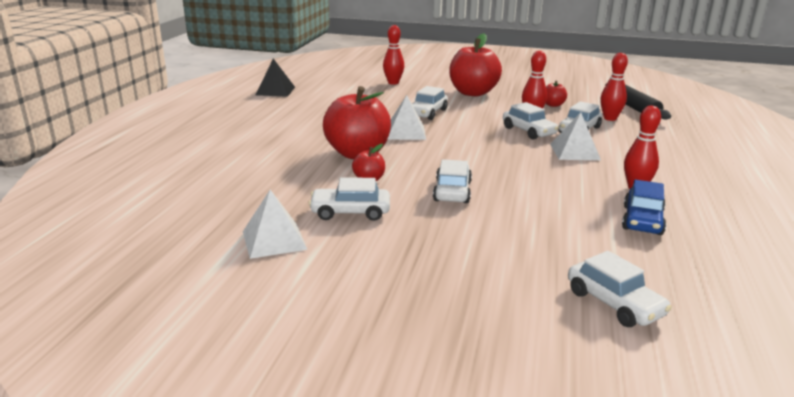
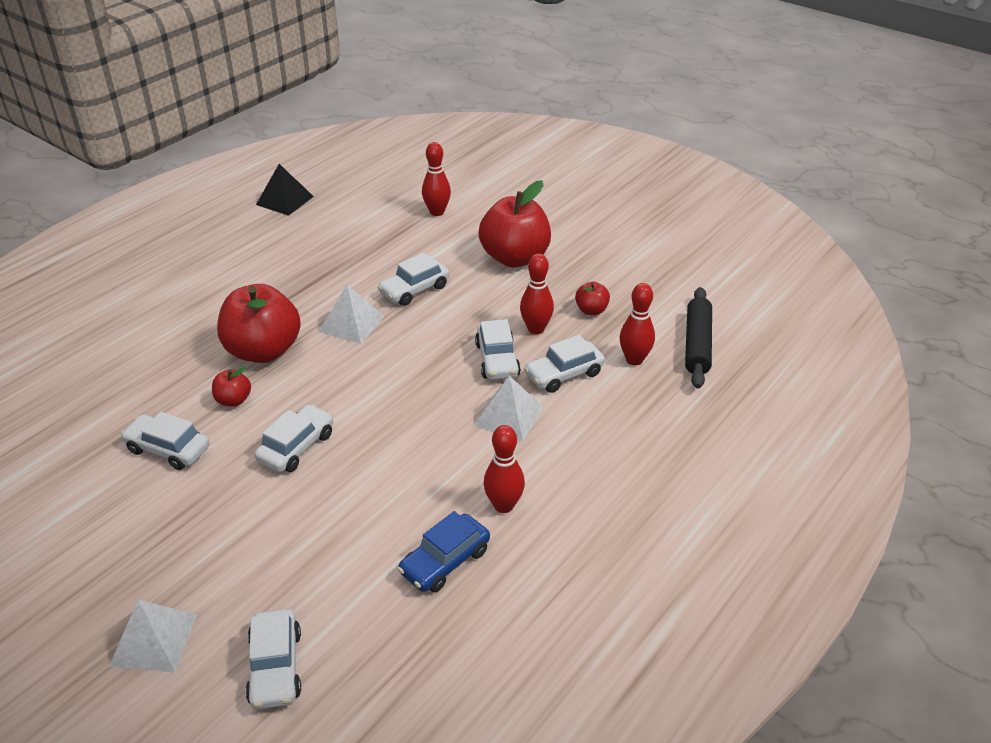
camera: 25 degrees right, 15 degrees up
(274, 240) = (68, 468): white pyramid -> white pyramid (154, 640)

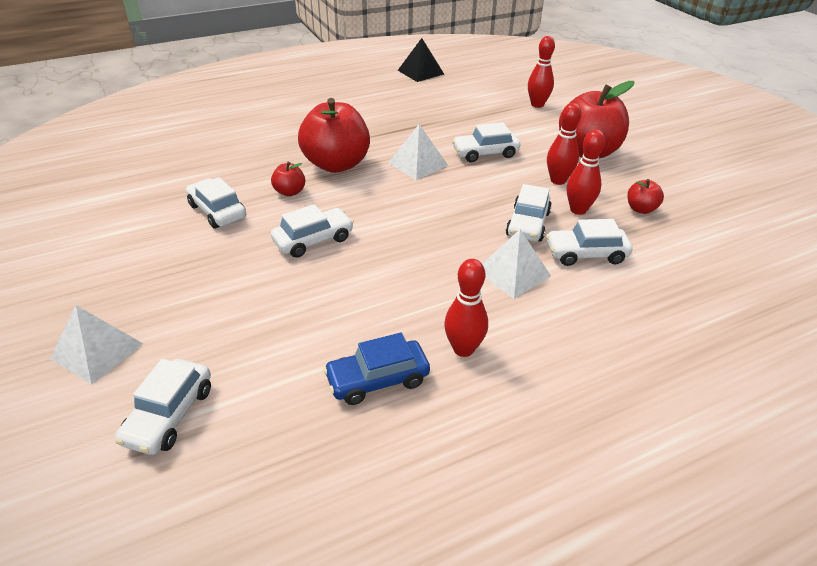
camera: 25 degrees right, 0 degrees up
(634, 359) = (665, 262): red bowling pin -> red bowling pin (558, 180)
(697, 344) = (741, 267): black rolling pin -> none

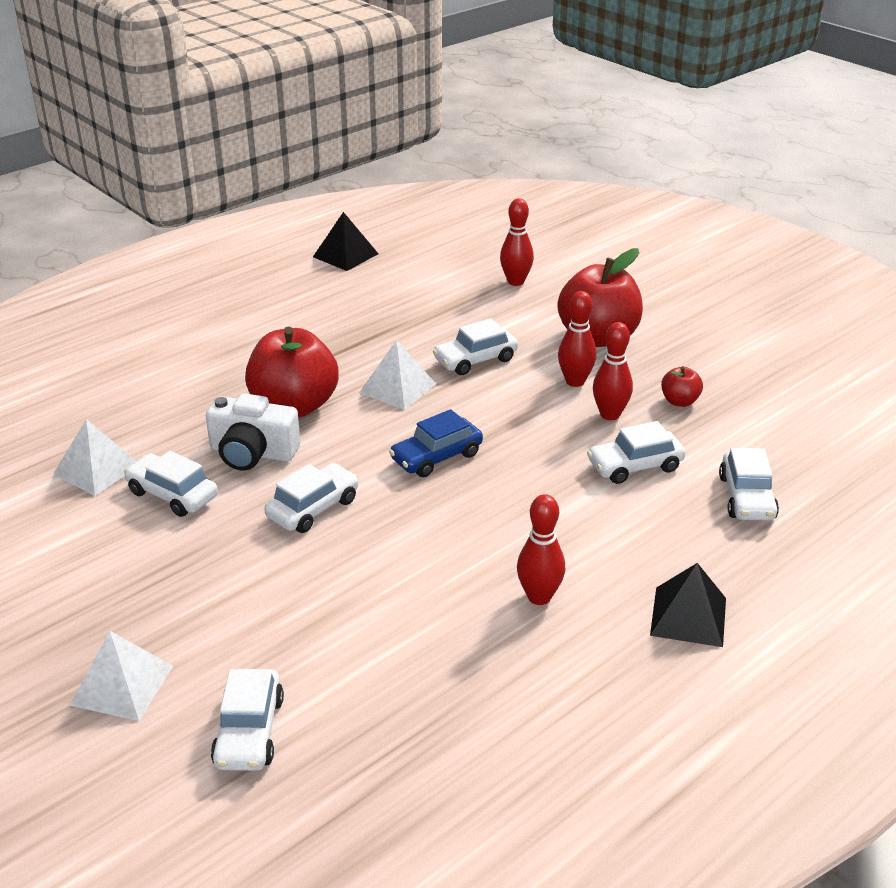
camera: 15 degrees left, 5 degrees down
(290, 192) = (252, 453): red apple -> white camera
(377, 380) = (460, 647): blue car -> blue car (436, 457)
(512, 273) = (561, 503): white pyramid -> white pyramid (97, 469)
(528, 224) = (558, 442): white car -> white car (746, 497)
(593, 396) = (688, 616): none -> black pyramid

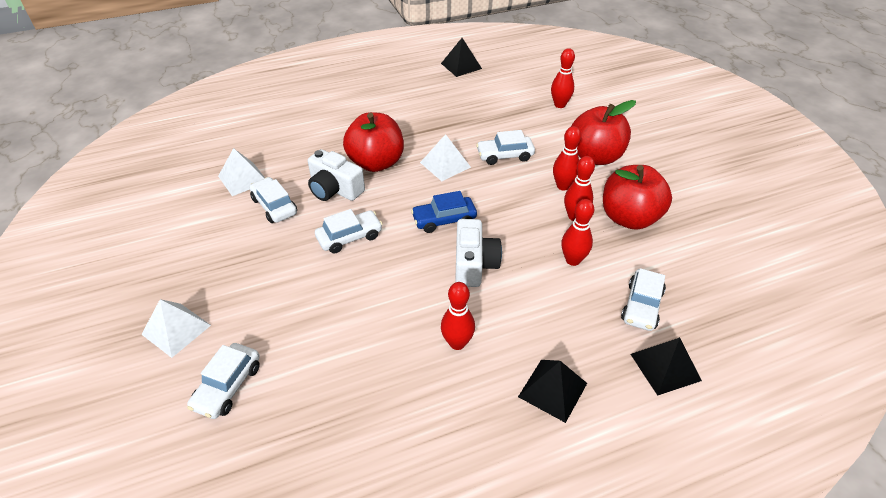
camera: 20 degrees right, 10 degrees up
(509, 501) = (474, 264): none -> white camera
(635, 466) = (572, 260): white car -> red bowling pin
(679, 401) = (629, 218): red apple -> red apple, size x2.22
(807, 556) = (665, 367): none -> black pyramid

